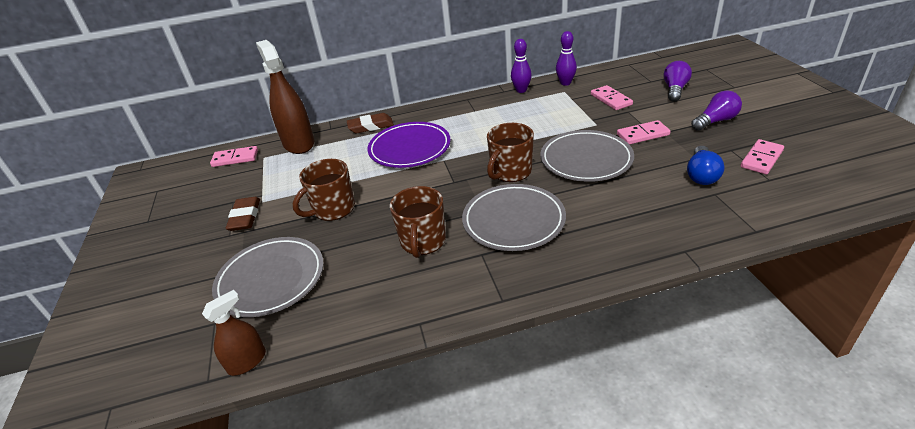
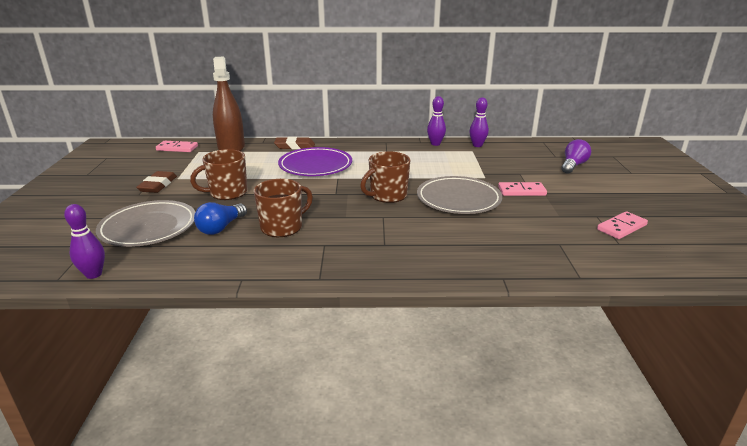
camera: 10 degrees right, 10 degrees down
(247, 361) = (93, 274): brown spray bottle -> purple bowling pin
(423, 241) = (282, 227): brown mug -> brown mug turned 150 degrees counterclockwise
(513, 221) = (366, 228): grey plate -> none
(611, 99) = (510, 163): pink domino -> none
(701, 175) = (556, 228): blue light bulb -> blue light bulb (221, 228)
(715, 121) = (596, 193): purple light bulb -> none

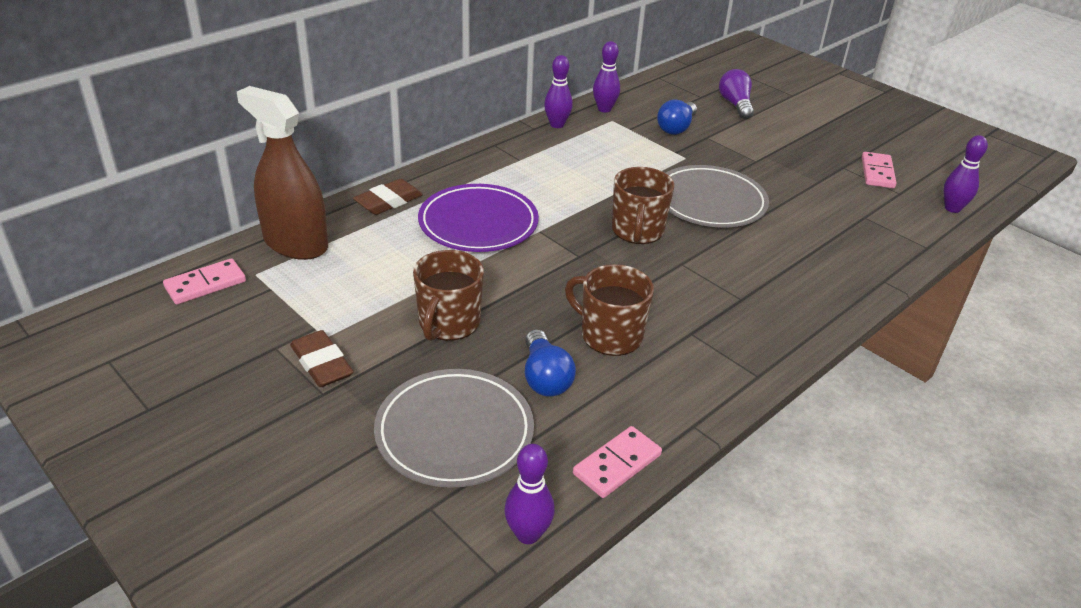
camera: 45 degrees left, 10 degrees up
(282, 227) = (610, 335): brown mug -> brown mug turned 60 degrees counterclockwise
(507, 164) = (676, 128): none -> blue light bulb
(521, 191) = (745, 163): pink domino -> pink domino (617, 464)
(653, 267) = (952, 208): none -> purple bowling pin

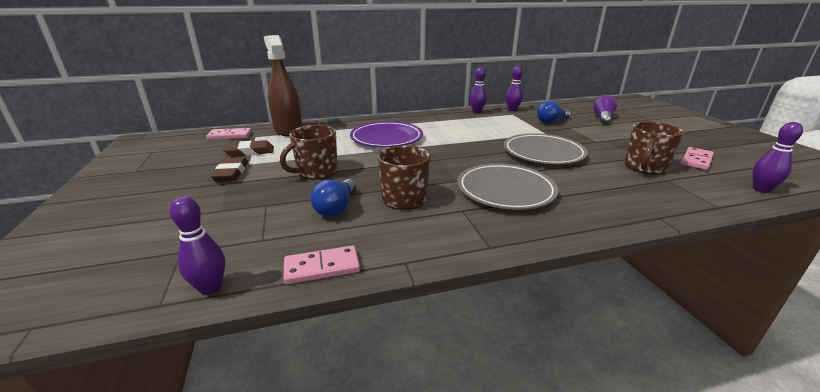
camera: 30 degrees right, 10 degrees down
(388, 201) = (352, 124): brown eraser -> brown eraser (250, 152)
(454, 432) = (249, 219): grey plate -> grey plate (505, 190)
(637, 231) = (478, 157): brown mug -> brown mug (645, 167)

